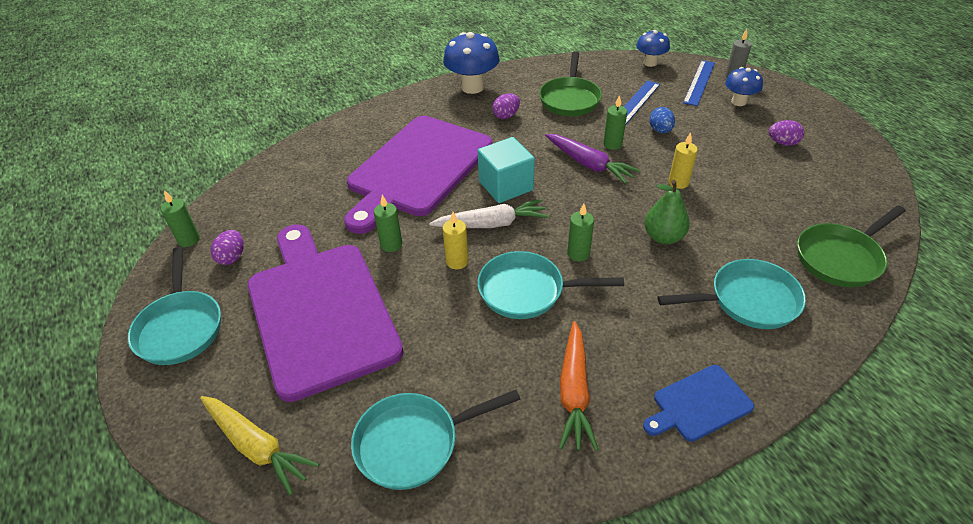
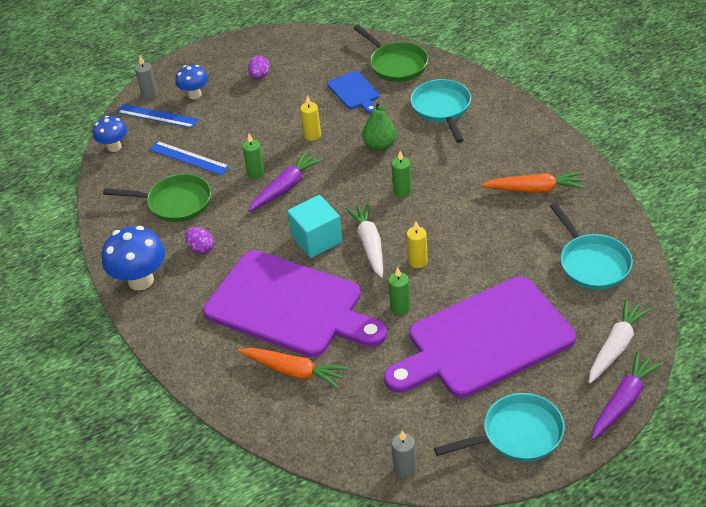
camera: 90 degrees left, 0 degrees up
(170, 439) = (623, 401): none -> purple carrot
(189, 240) = (405, 469): green candle -> grey candle
(232, 257) = (427, 423): purple egg -> none
(257, 446) = (616, 346): yellow carrot -> white carrot
(335, 172) = (294, 371): none -> orange carrot
(527, 291) = (446, 217): turquoise pan -> none
(660, 130) = (236, 143): blue egg -> none
(699, 404) = (533, 135): blue cutting board -> blue cutting board (354, 92)

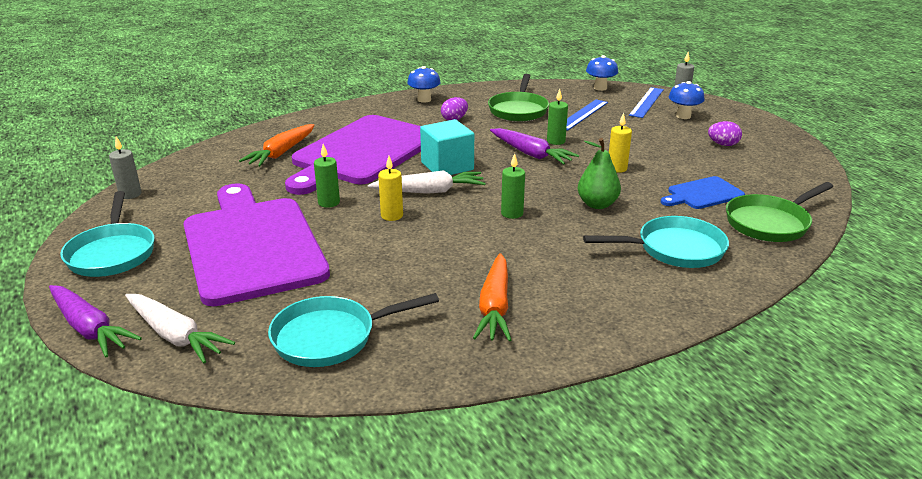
camera: 90 degrees right, 15 degrees down
(141, 280) = (424, 100): blue mushroom -> blue mushroom, size x0.61

